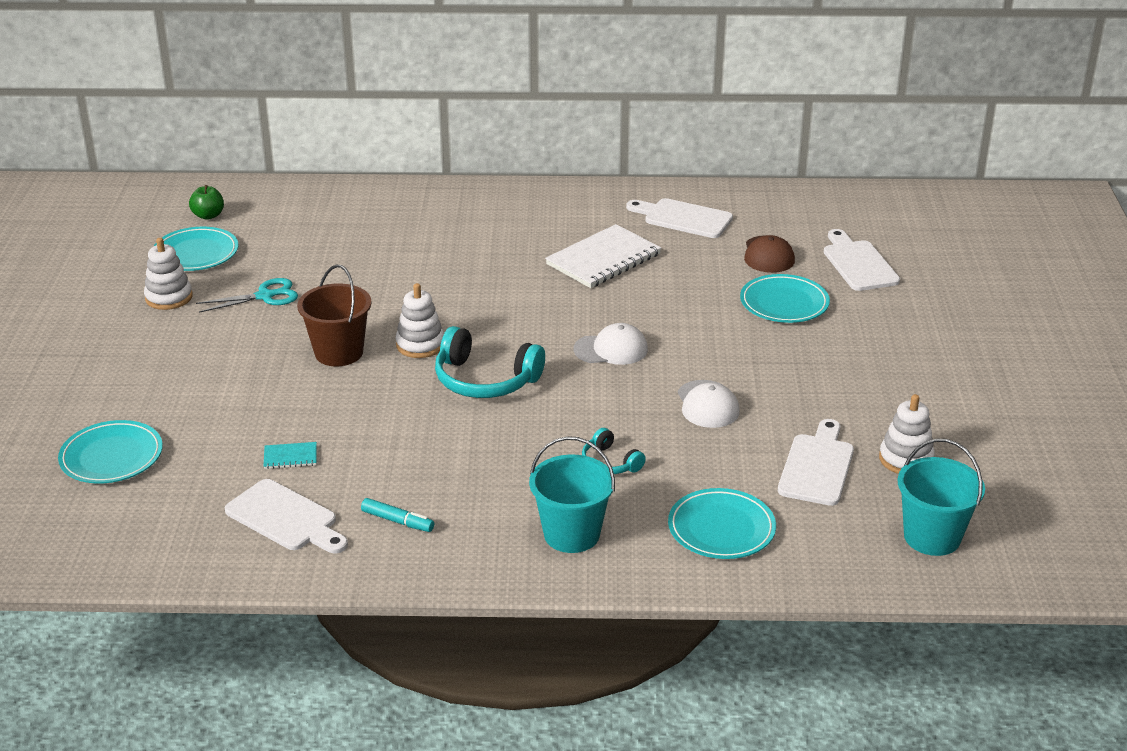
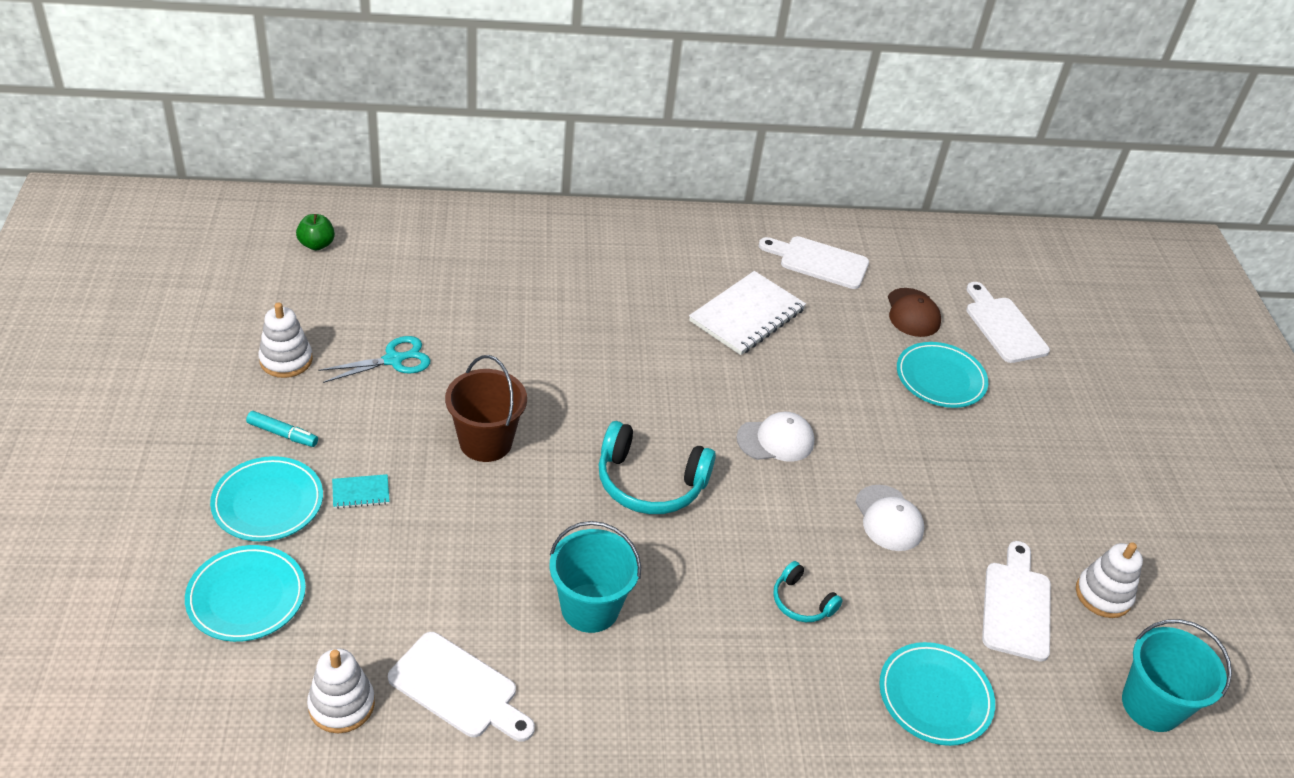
camera: 10 degrees left, 10 degrees up
(196, 253) = (309, 297): turquoise plate -> turquoise plate (268, 502)
(290, 457) = (452, 596): turquoise notebook -> turquoise notebook (361, 493)
(397, 521) = (585, 691): turquoise marker -> turquoise marker (282, 434)
(420, 345) = (572, 431): white stacking toy -> white stacking toy (341, 705)
(571, 534) = (778, 708): turquoise bucket -> turquoise bucket (590, 608)

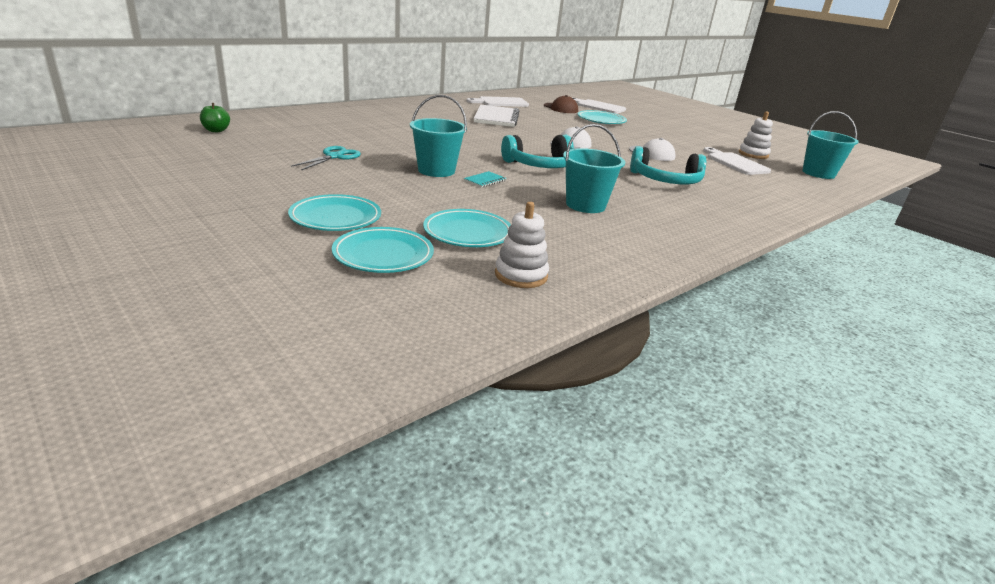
camera: 35 degrees left, 15 degrees down
(282, 434) = (303, 192): turquoise marker -> none
(286, 360) = (260, 168): white stacking toy -> none
(361, 493) = (392, 200): turquoise notebook -> turquoise notebook (485, 181)
(458, 688) = (573, 248): white cutting board -> none
(485, 442) = (436, 170): brown bucket -> turquoise bucket
(801, 602) = (665, 180): turquoise headphones -> turquoise headphones, size x1.87
(935, 697) = (759, 190): turquoise plate -> turquoise plate (468, 233)

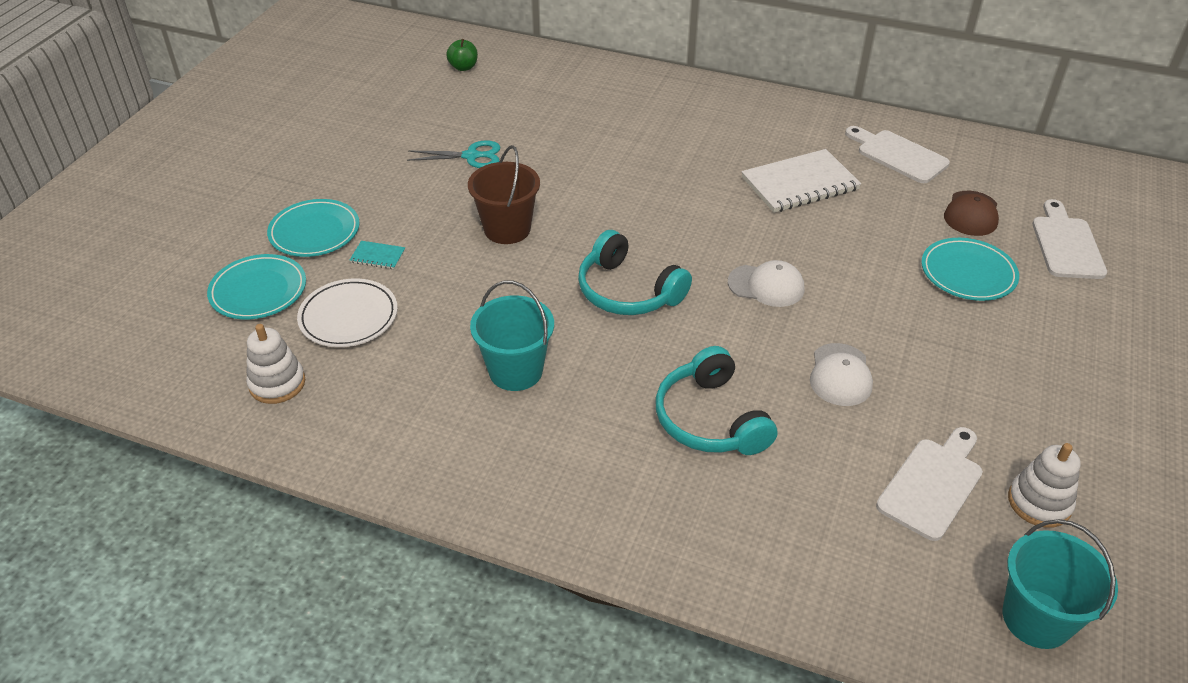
camera: 65 degrees right, 15 degrees up
(436, 170) = (507, 229): turquoise bucket -> brown bucket
(468, 233) = (348, 317): turquoise plate -> white plate
(485, 181) = (513, 272): turquoise notebook -> turquoise notebook (378, 256)

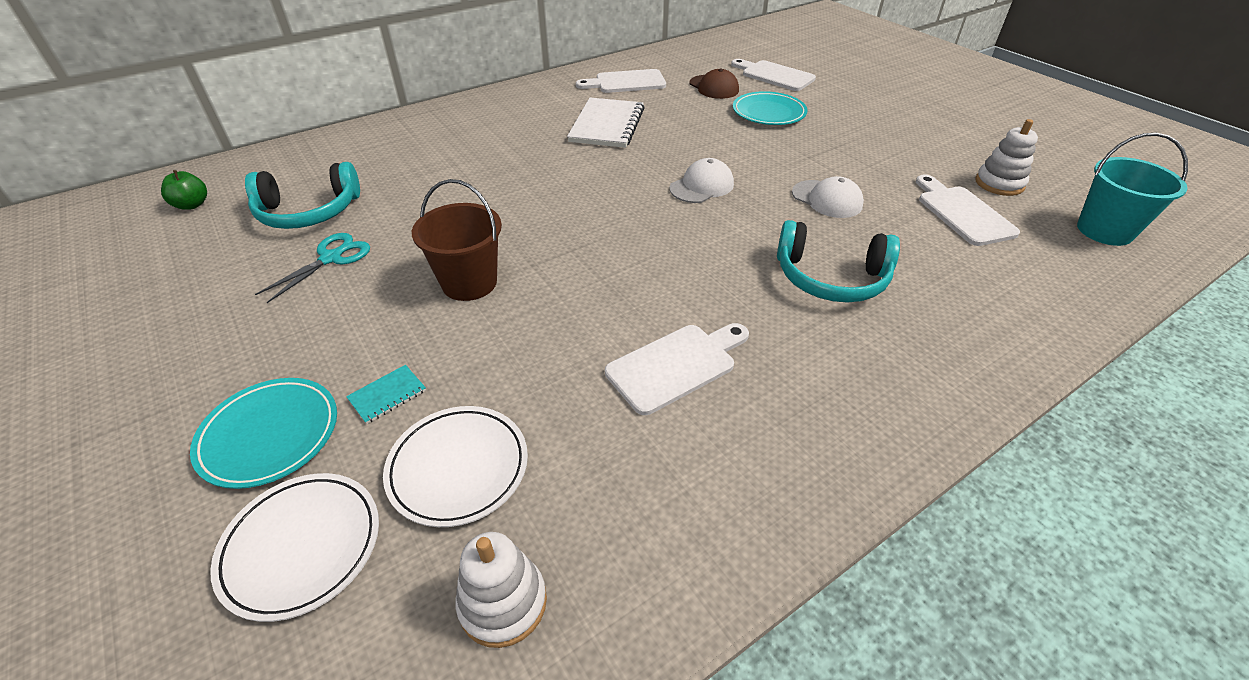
camera: 55 degrees left, 0 degrees up
(258, 291) = (301, 546): turquoise plate -> white plate
(515, 371) = (676, 366): turquoise bucket -> white cutting board
(627, 291) = (637, 251): turquoise headphones -> turquoise headphones (308, 212)

